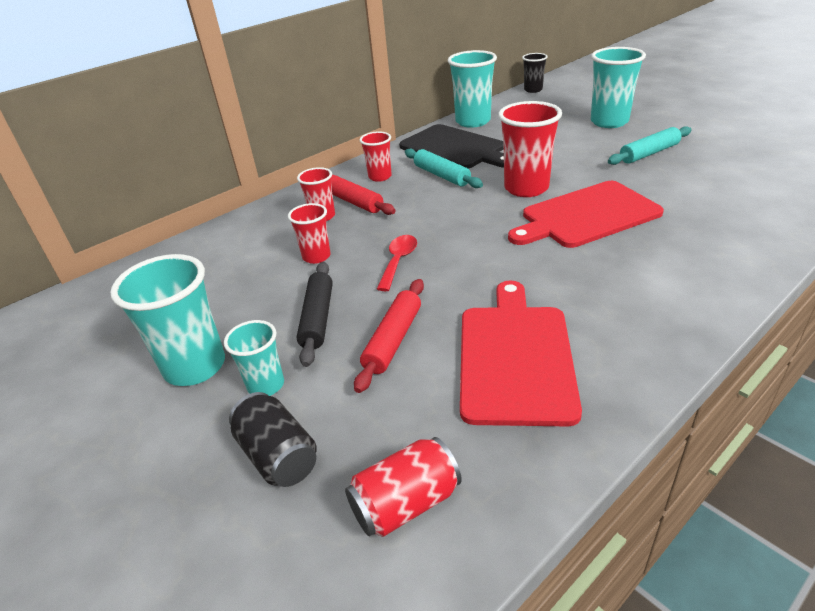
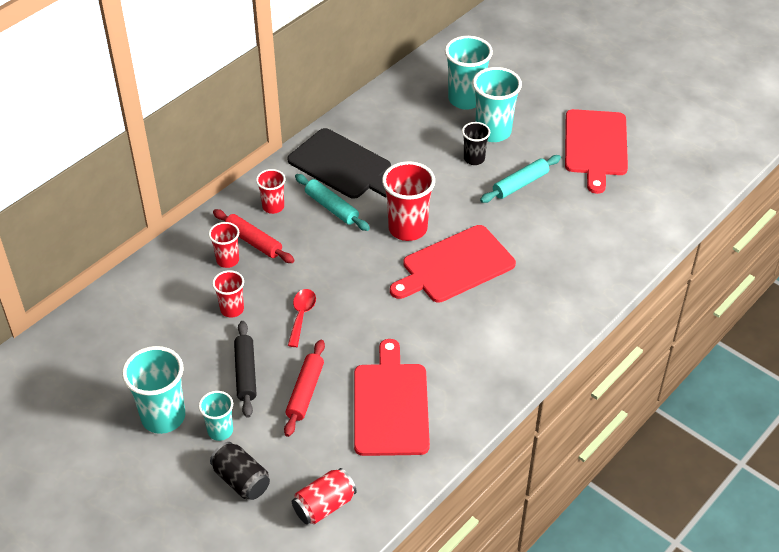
camera: 10 degrees left, 10 degrees up
(473, 121) = (360, 121): turquoise cup -> turquoise cup (465, 99)
(533, 90) = (423, 66): black cup -> black cup (474, 159)
(724, 126) = (595, 146): none -> red cutting board

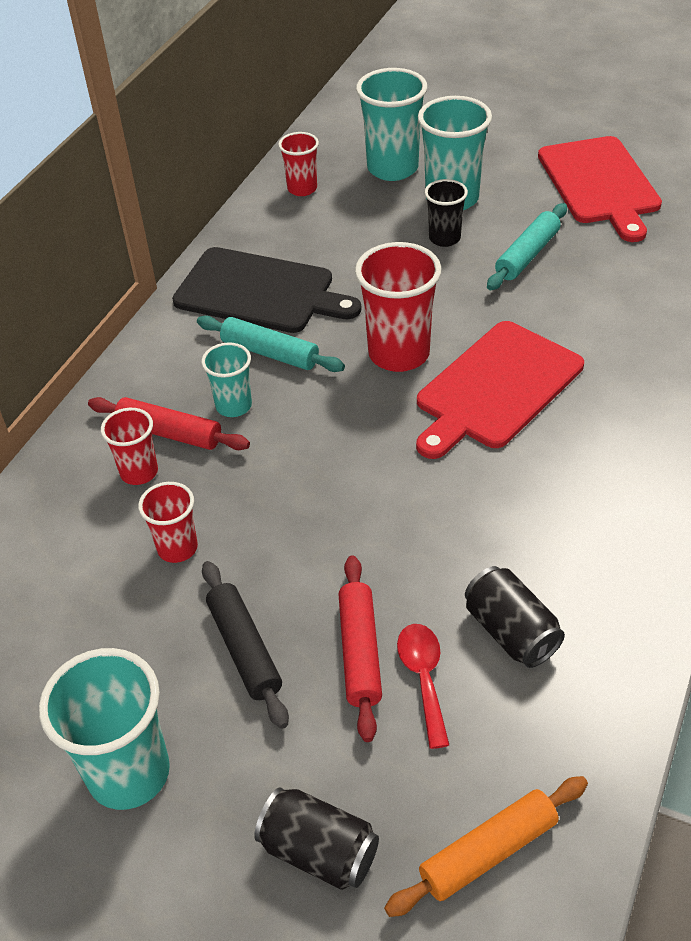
camera: 15 degrees left, 0 degrees up
(220, 431) = (242, 767): turquoise cup -> turquoise cup (234, 406)
(273, 207) = (179, 374): red cup -> red cup (302, 189)
(301, 315) = (296, 526): red spoon -> red spoon (423, 678)
(324, 505) = (488, 852): red can -> orange rolling pin
(391, 405) = (511, 632): red cutting board -> black can

